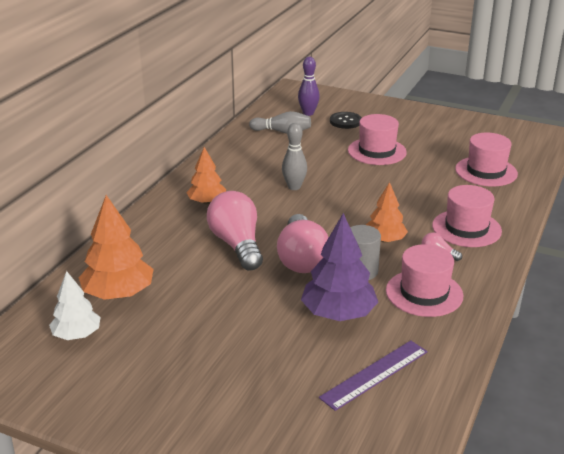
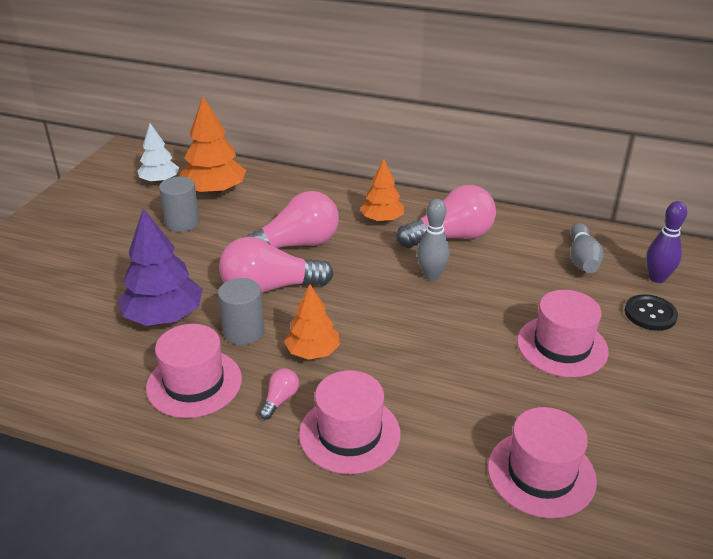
camera: 85 degrees right, 5 degrees up
(178, 312) = (182, 223): none -> grey cylinder
(243, 175) = (451, 237): none -> pink light bulb
(374, 374) = (60, 342): purple ruler -> none

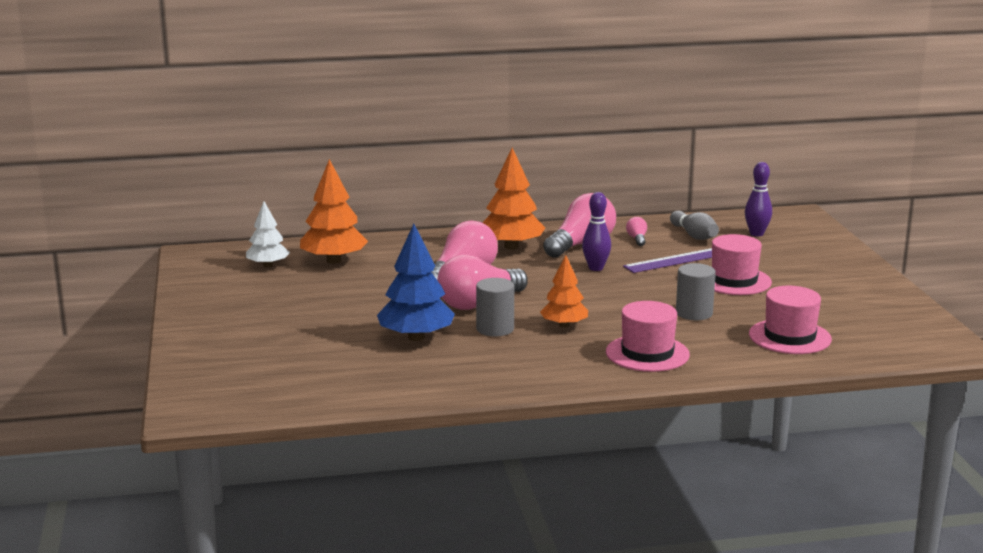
camera: 30 degrees left, 15 degrees down
(164, 316) = (416, 337): purple tree -> blue tree
(182, 223) = (338, 285): grey cylinder -> grey cylinder (694, 313)
(194, 383) = (499, 361): pink hat -> none
(280, 400) = (575, 352): pink light bulb -> pink light bulb (637, 239)
(382, 219) = (511, 246): orange tree -> orange tree, size x1.56
(431, 275) = (596, 268): grey bowling pin -> purple bowling pin
(523, 291) = (674, 261): none -> purple ruler
(650, 314) = (772, 252): black button -> none

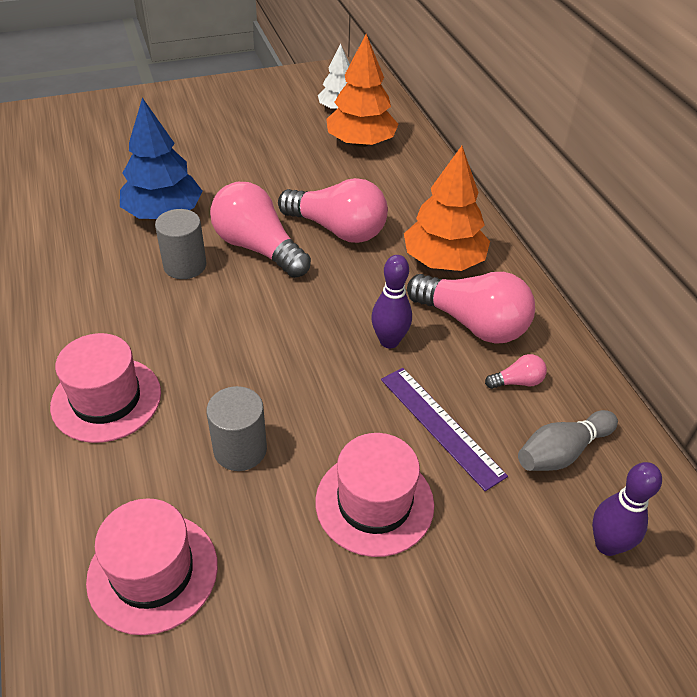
camera: 80 degrees right, 25 degrees up
(564, 325) = (195, 320): orange tree -> none

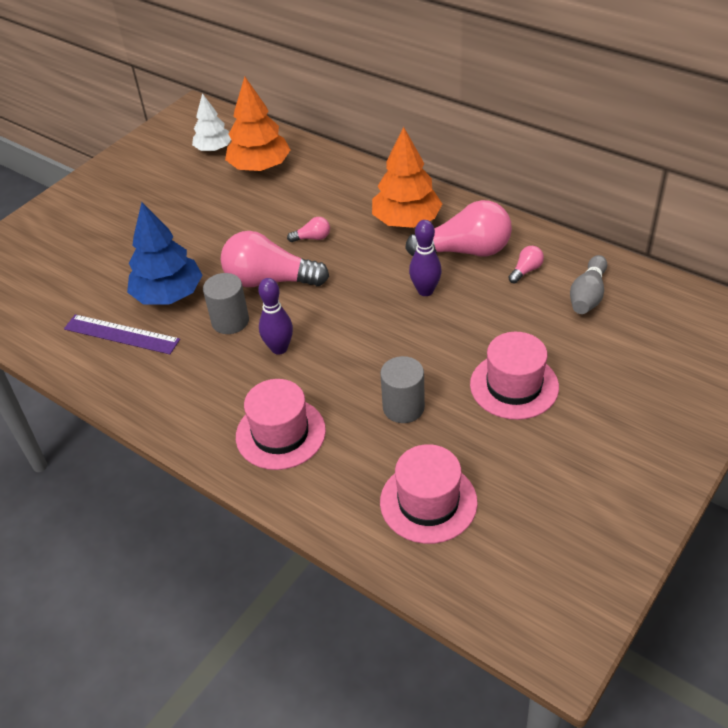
camera: 30 degrees left, 0 degrees up
(337, 229) = (312, 238): pink light bulb -> pink light bulb, size x0.43
(441, 426) = (508, 321): purple ruler -> purple ruler (121, 334)
(607, 545) = (655, 329): purple bowling pin -> purple bowling pin (279, 348)

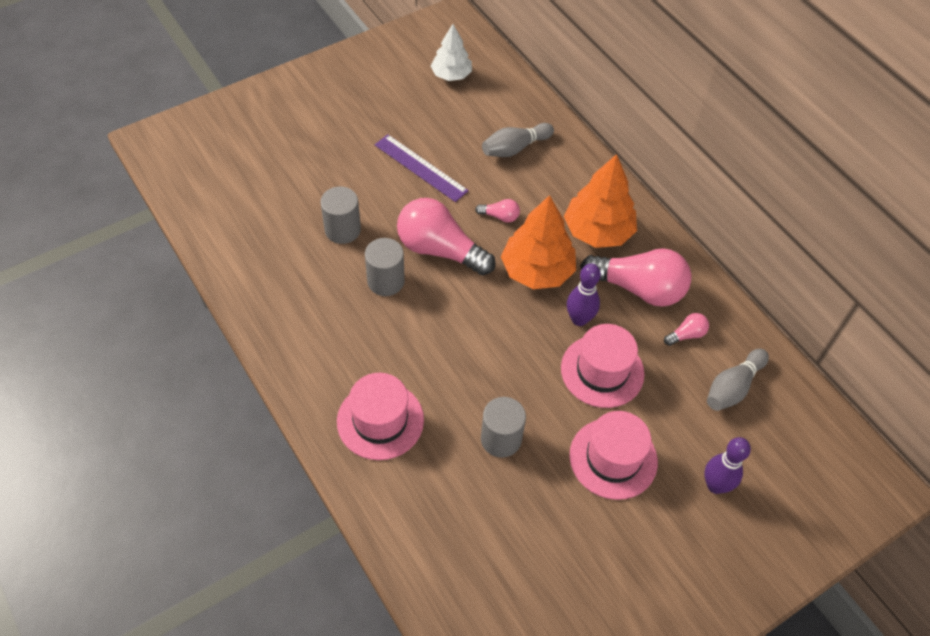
camera: 15 degrees right, 10 degrees up
(121, 334) = (284, 256): purple ruler -> purple ruler (420, 168)
(168, 295) = (342, 230): blue tree -> grey cylinder
(260, 167) = (486, 113): orange tree -> orange tree (537, 271)
(279, 348) = (417, 329): purple bowling pin -> purple bowling pin (715, 485)
(300, 184) = (515, 148): none -> grey bowling pin
(428, 502) = (478, 546): pink hat -> pink hat (602, 371)

